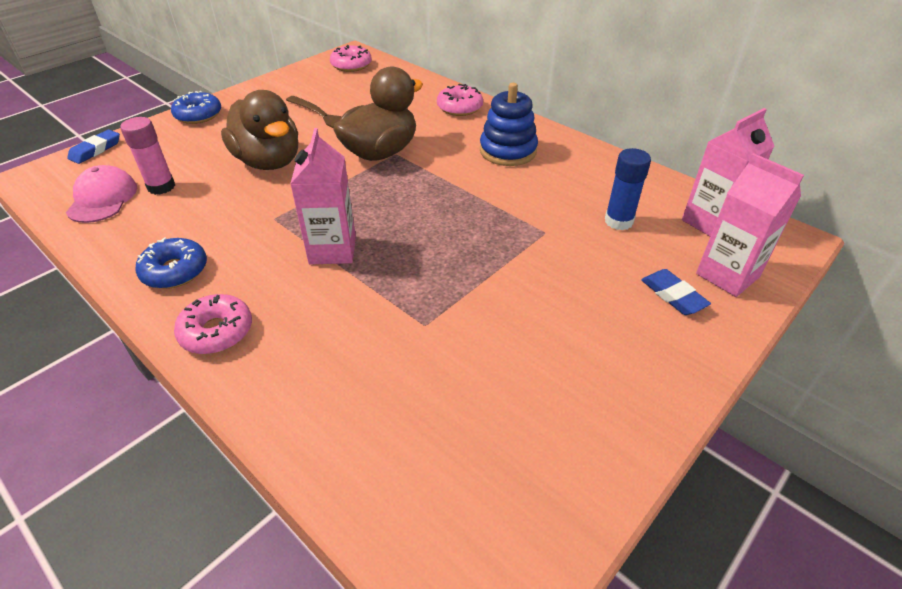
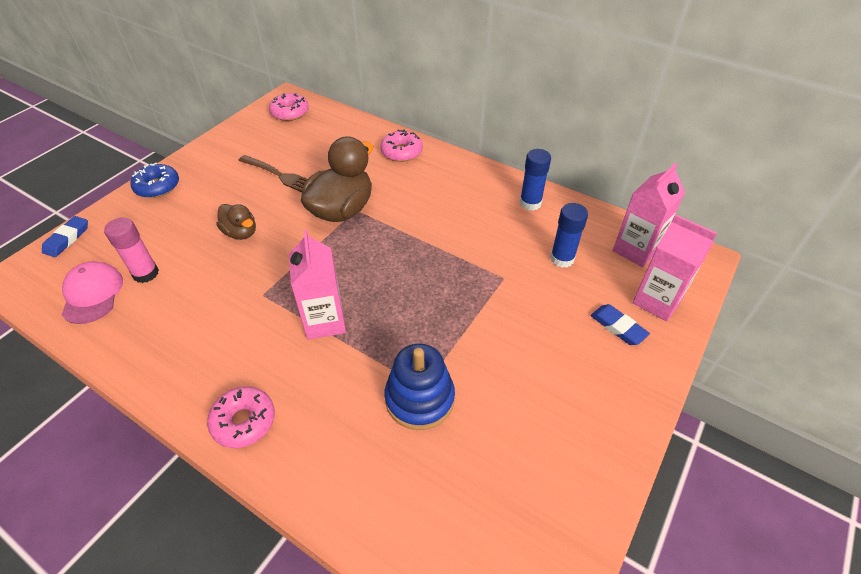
camera: 10 degrees left, 5 degrees up
(175, 271) = (187, 364): blue donut -> none
(269, 162) = (241, 233): brown duck -> brown duck, size x0.54
(508, 151) = (454, 195): blue stacking toy -> blue stacking toy (419, 399)
(593, 166) = (530, 203): none -> blue glue stick

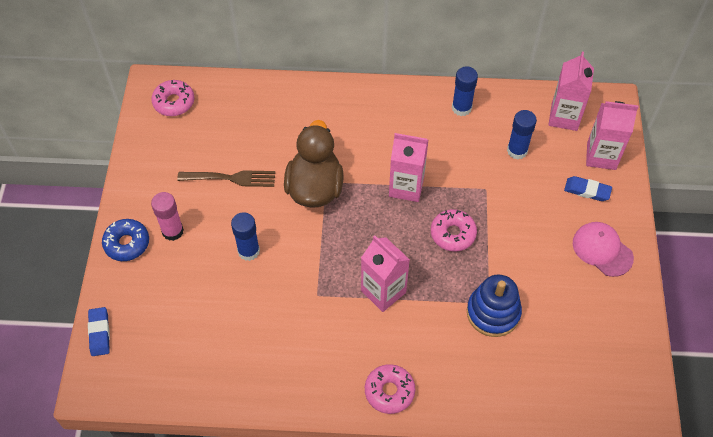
camera: 30 degrees left, 10 degrees up
(92, 294) = (178, 366): pink cap -> pink cap (602, 250)
(146, 273) = (204, 326): pink glue stick -> pink glue stick (172, 231)
(241, 233) = (248, 251): brown duck -> blue glue stick
(401, 152) = (317, 102): pink donut -> pink donut (453, 234)
(425, 243) = (406, 187): none -> pink carton

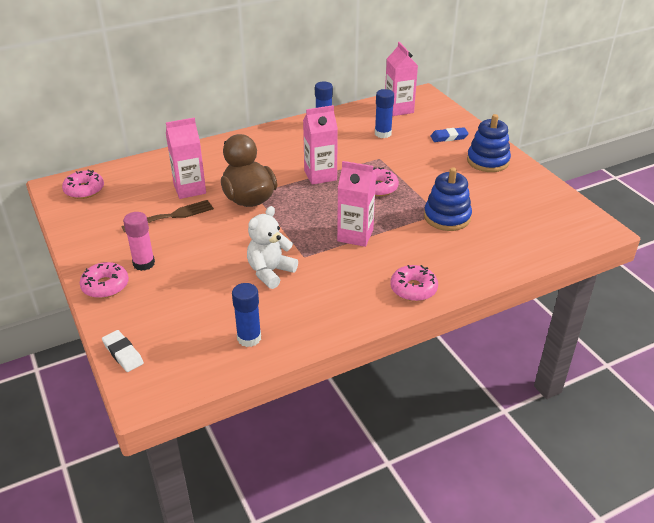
camera: 30 degrees left, 20 degrees down
(99, 333) = (123, 353): blue eraser -> white eraser
(127, 243) = (105, 286): blue donut -> pink donut
(248, 251) = (223, 252): blue glue stick -> blue glue stick (249, 338)
(274, 300) = (270, 272): none -> white teddy bear
(601, 156) = (441, 119): pink carton -> pink carton (190, 189)
(602, 250) = (488, 161): pink cap -> blue stacking toy

